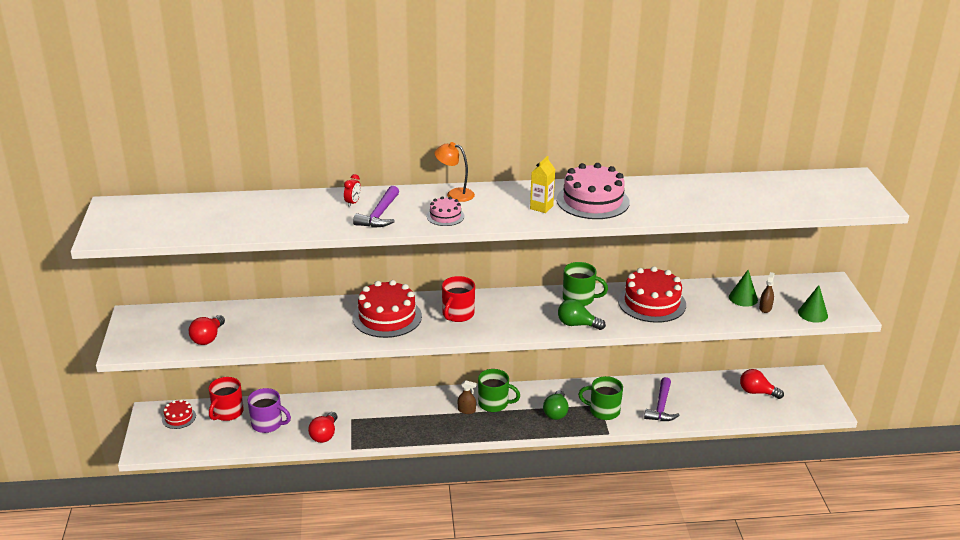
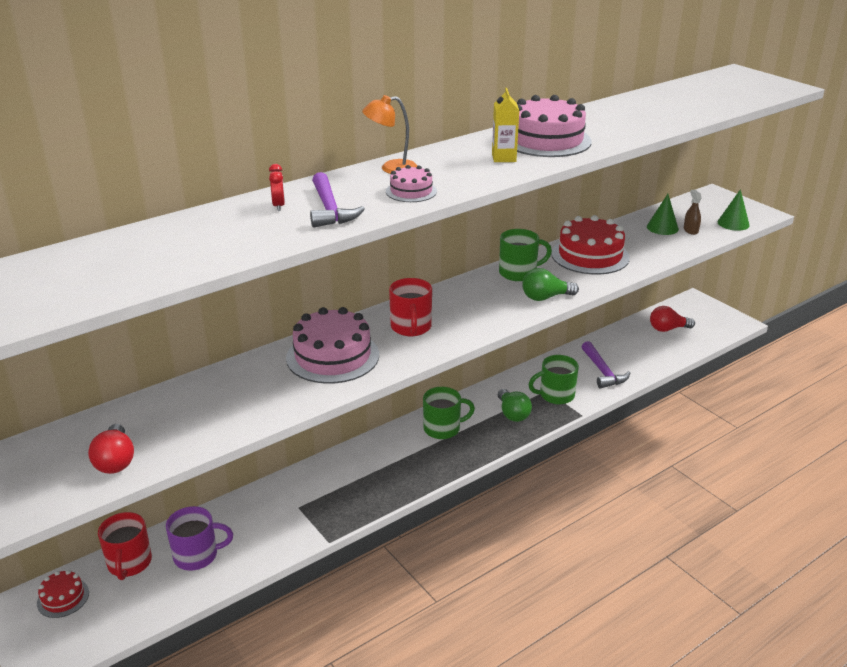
camera: 30 degrees left, 0 degrees up
(324, 435) = (282, 539): red light bulb -> none
(387, 317) = (332, 356): red cake -> pink cake
(466, 410) = (421, 447): brown spray bottle -> none

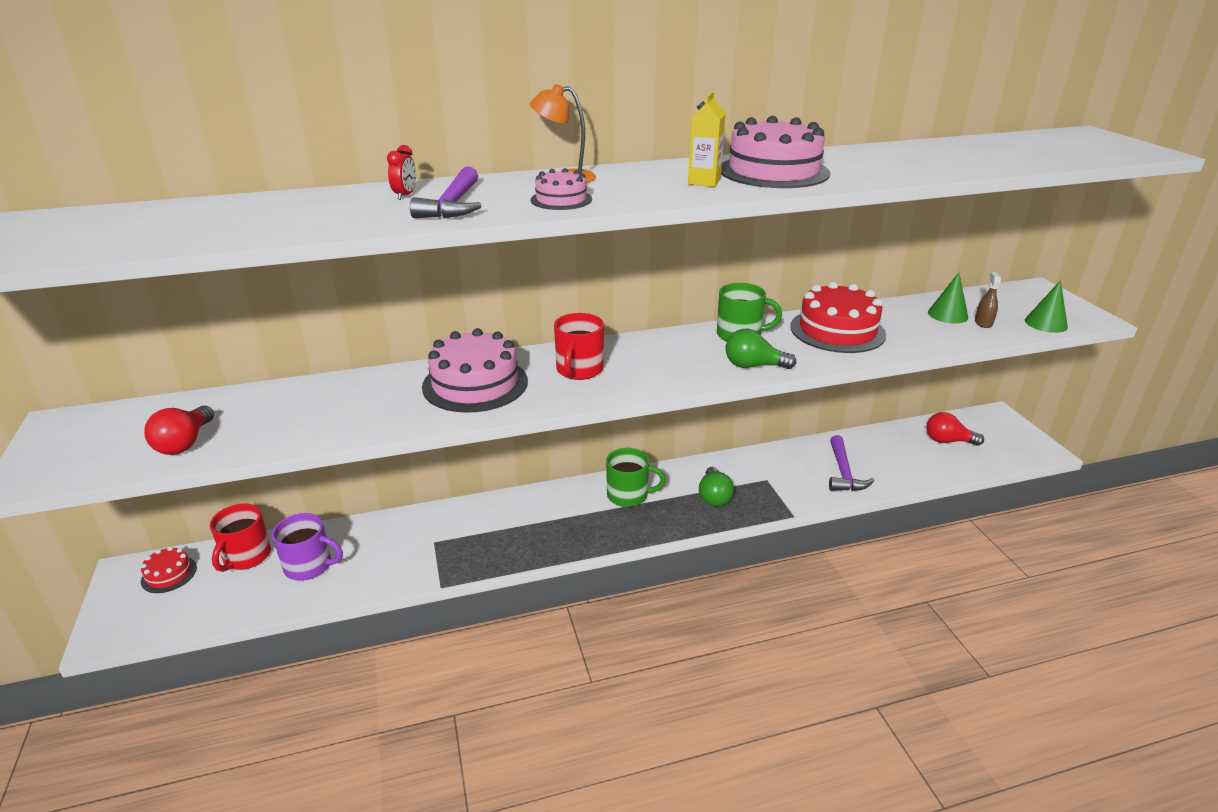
camera: 20 degrees right, 0 degrees up
(556, 395) = (774, 487): green mug -> none

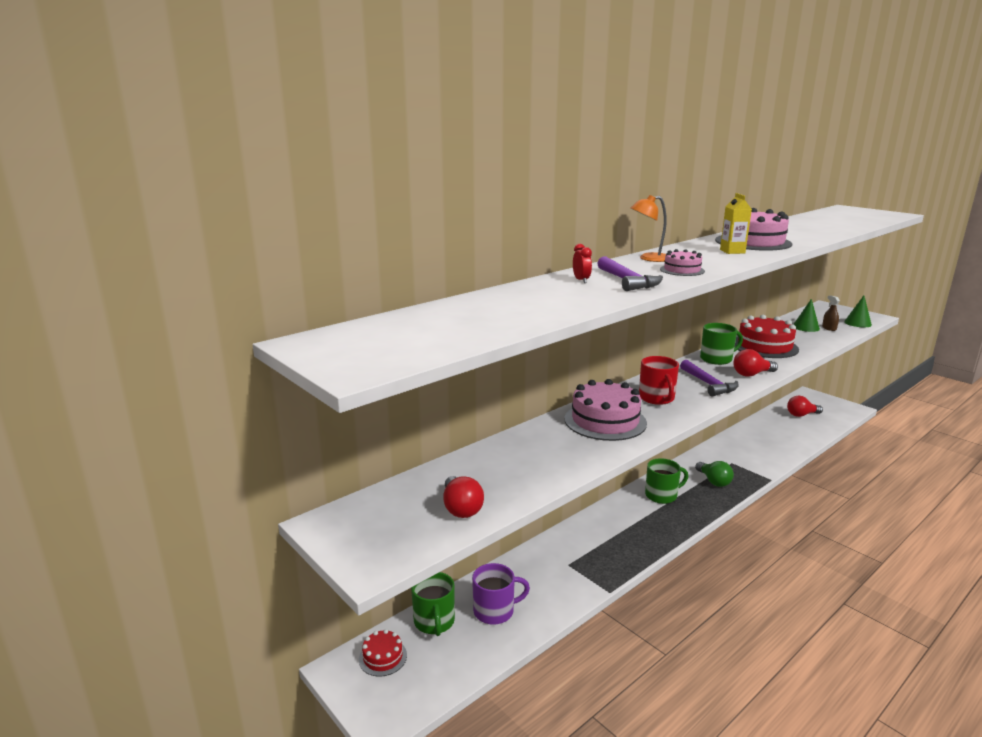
camera: 25 degrees left, 10 degrees down
(246, 557) = (434, 622): red mug -> green mug
(753, 366) = (751, 374): green light bulb -> red light bulb
(843, 472) = (768, 447): purple hammer -> purple hammer (708, 384)

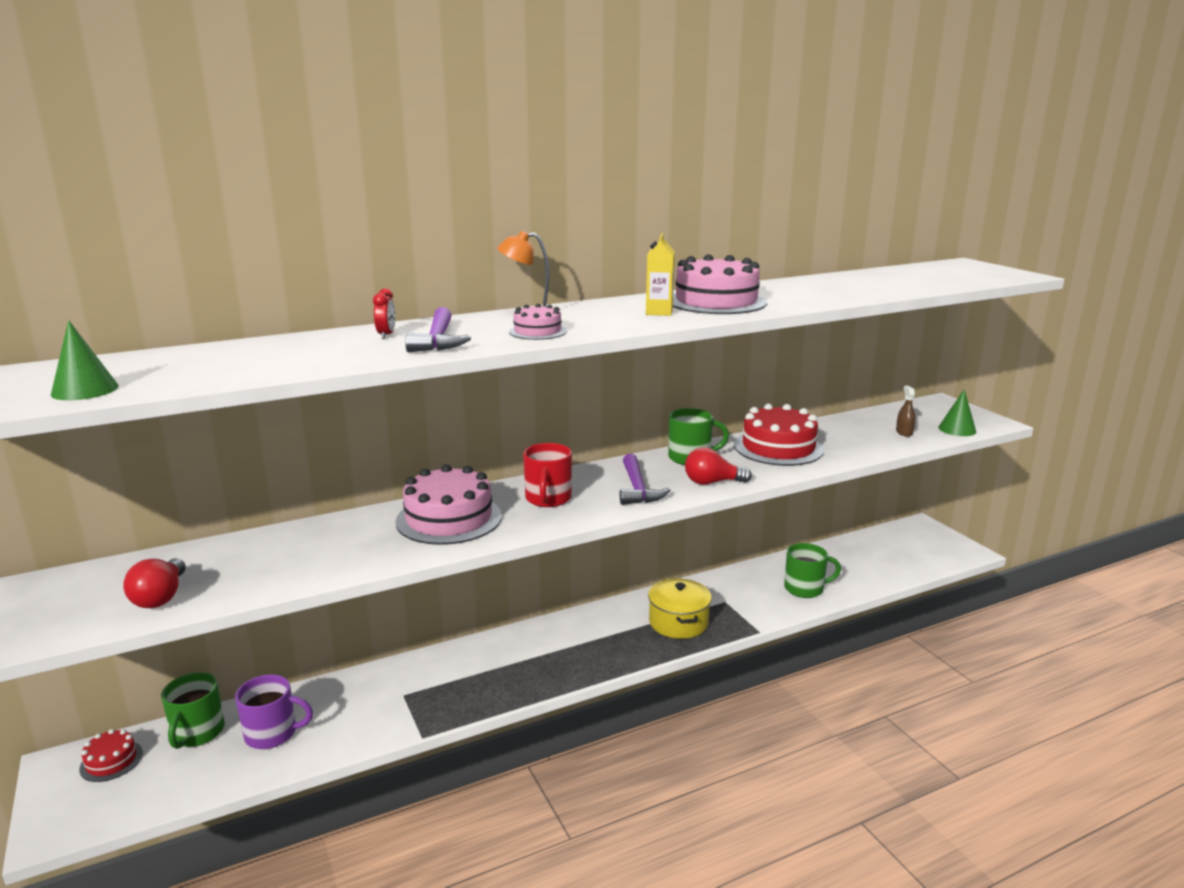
camera: 15 degrees right, 0 degrees up
(662, 495) = (594, 630): green mug -> green mug (805, 588)
(714, 481) = (678, 622): green light bulb -> yellow pot
(801, 415) = (883, 551): red light bulb -> none
(805, 327) = (871, 428): green cone -> green cone (85, 390)

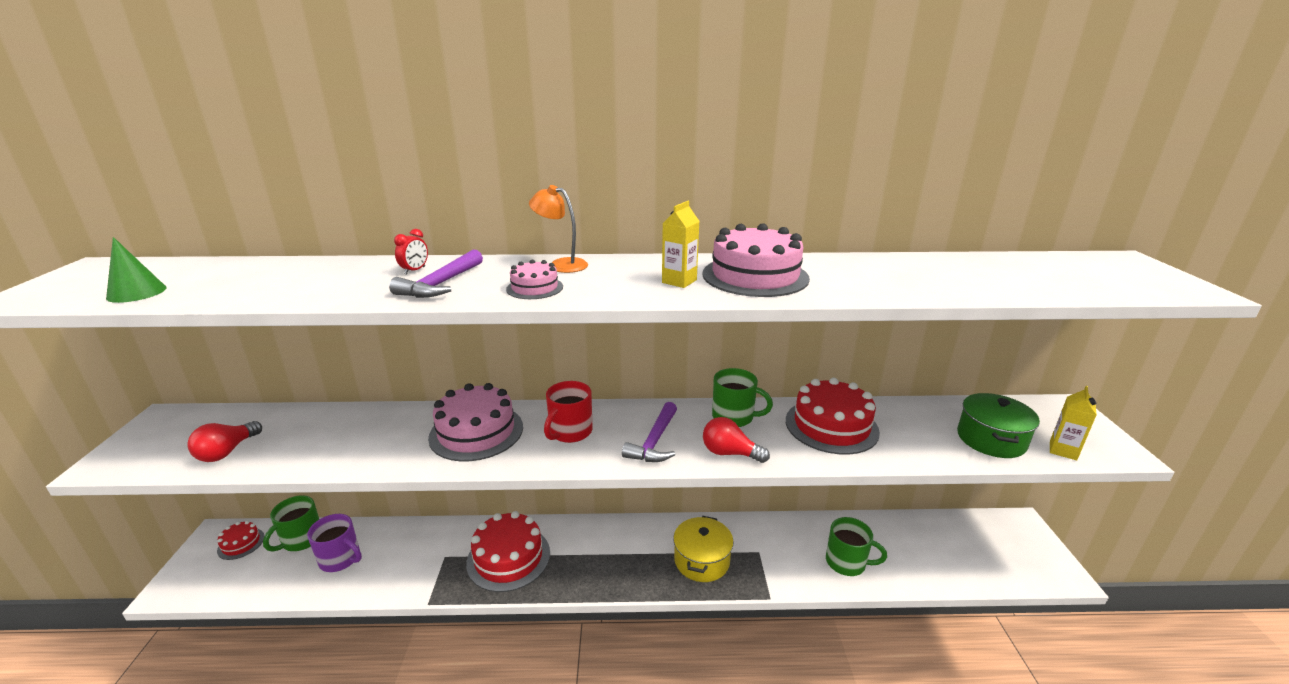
camera: 25 degrees right, 5 degrees up
(479, 675) = (508, 558): none -> red cake
(904, 432) = (991, 439): brown spray bottle -> green pot
(957, 429) = (1063, 450): green cone -> yellow carton

